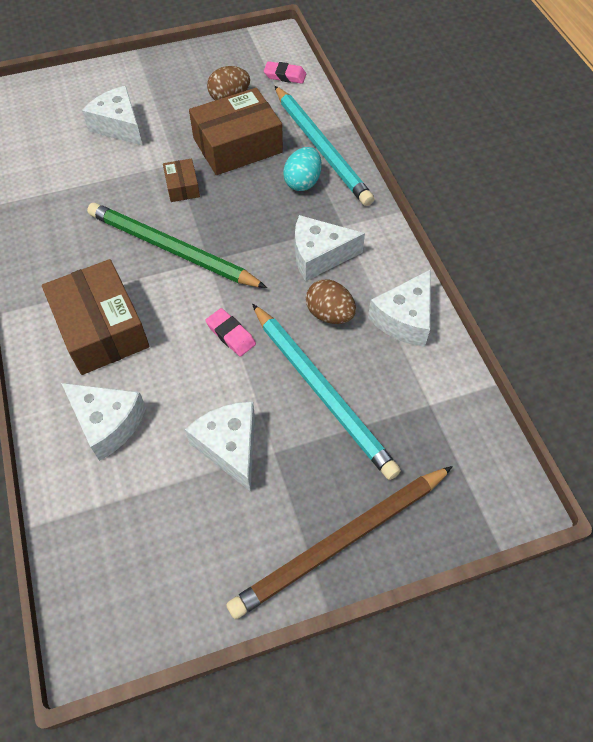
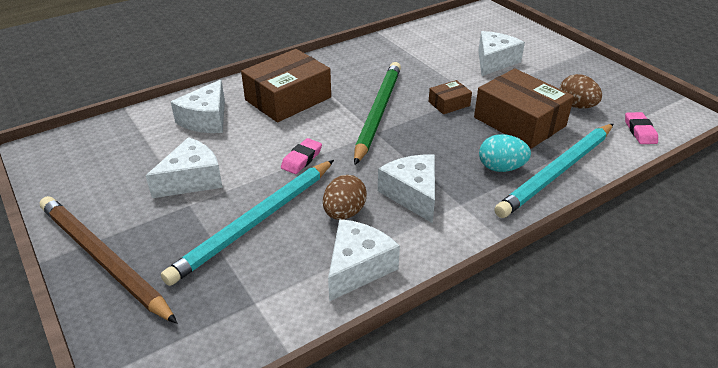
camera: 75 degrees right, 20 degrees down
(404, 319) = (358, 267): white cheese -> white cheese turned 105 degrees clockwise

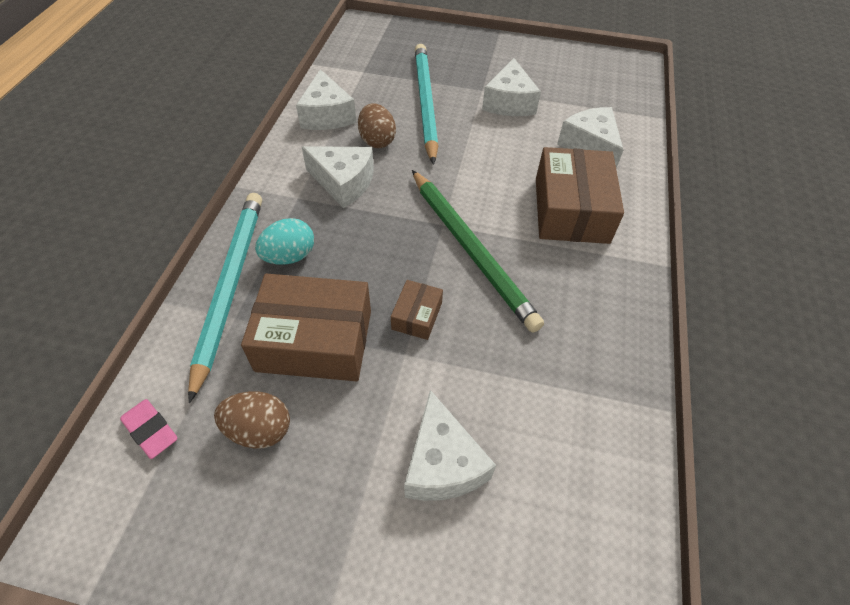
camera: 135 degrees right, 15 degrees up
(103, 259) = (473, 45): brown pencil -> none
(301, 159) = (464, 160): pink eraser -> none

